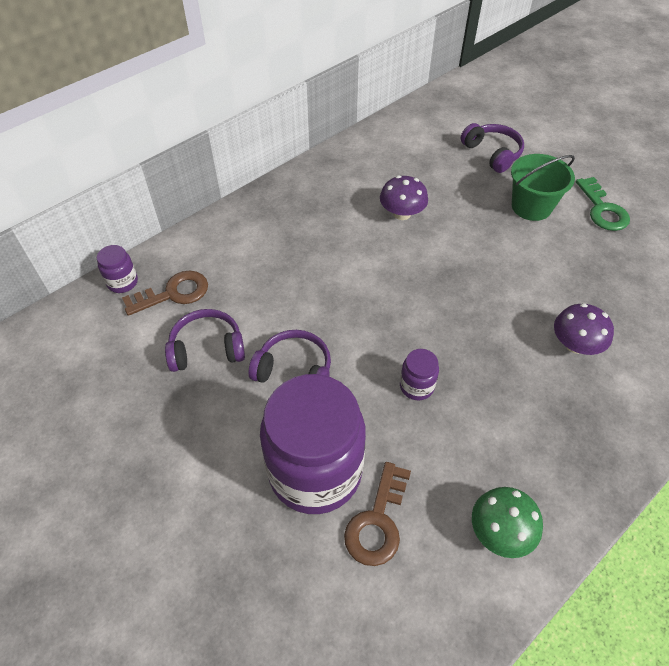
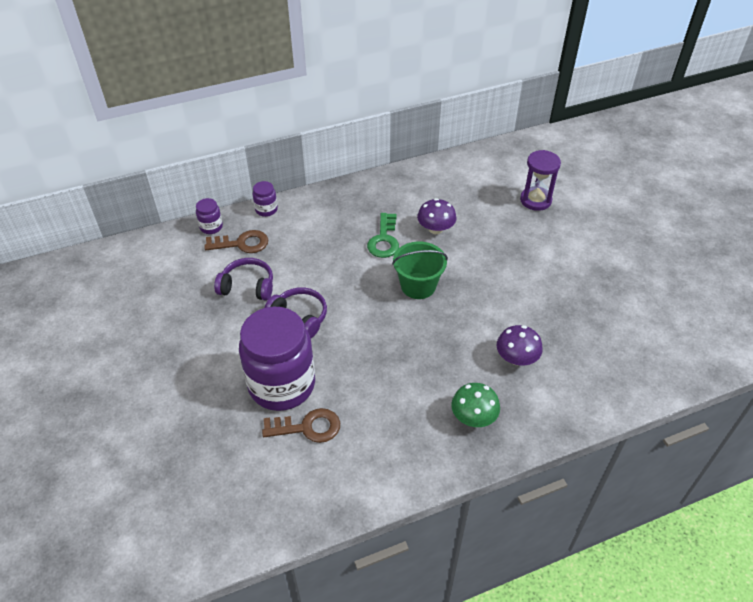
camera: 20 degrees right, 5 degrees down
(377, 521) = (307, 427): brown key -> brown key turned 135 degrees counterclockwise
(416, 386) = (380, 352): purple jar -> purple jar (266, 210)
(492, 153) = (535, 200): purple headphones -> purple hourglass
(500, 531) = (387, 460): green mushroom -> green mushroom (473, 417)
(531, 206) = (543, 249): green bucket -> green bucket (418, 286)
(602, 209) = (602, 266): green key -> green key (384, 240)

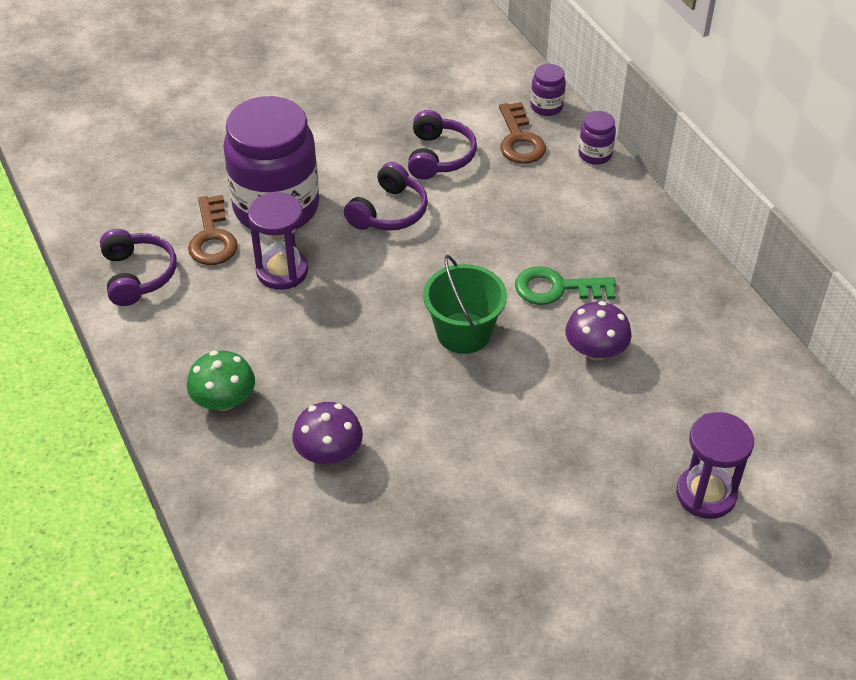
camera: 85 degrees right, 0 degrees up
(343, 479) = (138, 275): none -> purple headphones
(351, 381) = (282, 271): none -> purple hourglass

